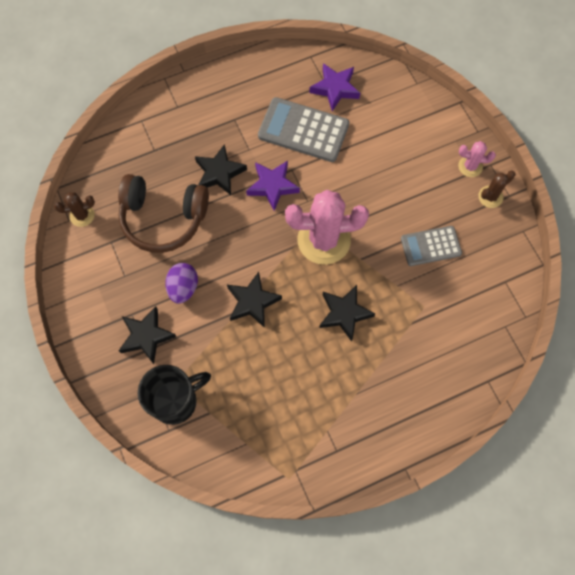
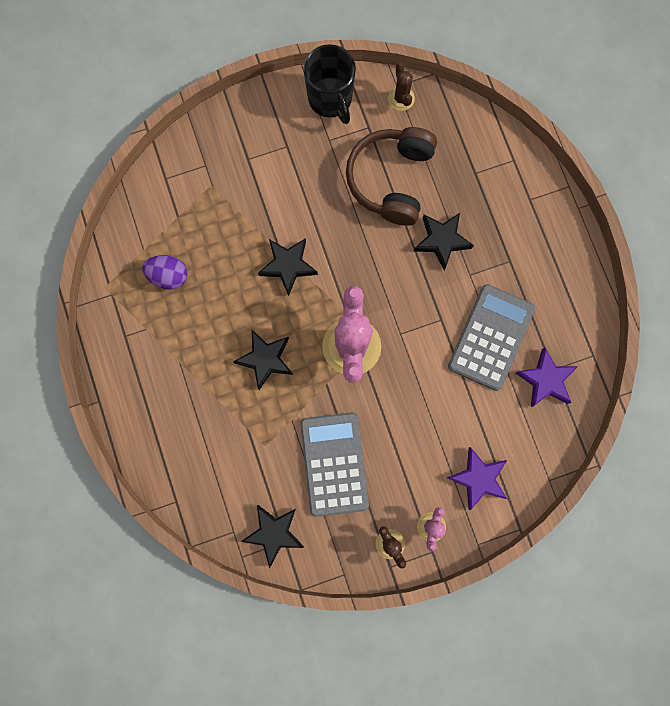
camera: 95 degrees right, 10 degrees up
(146, 336) = (262, 160): black star -> black star (274, 533)
(176, 401) = (193, 185): black mug -> black mug (330, 99)
(183, 288) = (310, 197): purple egg -> purple egg (169, 276)
(272, 186) = (421, 297): purple star -> purple star (478, 478)
(430, 246) = (334, 464): grey calculator -> grey calculator, size x1.58

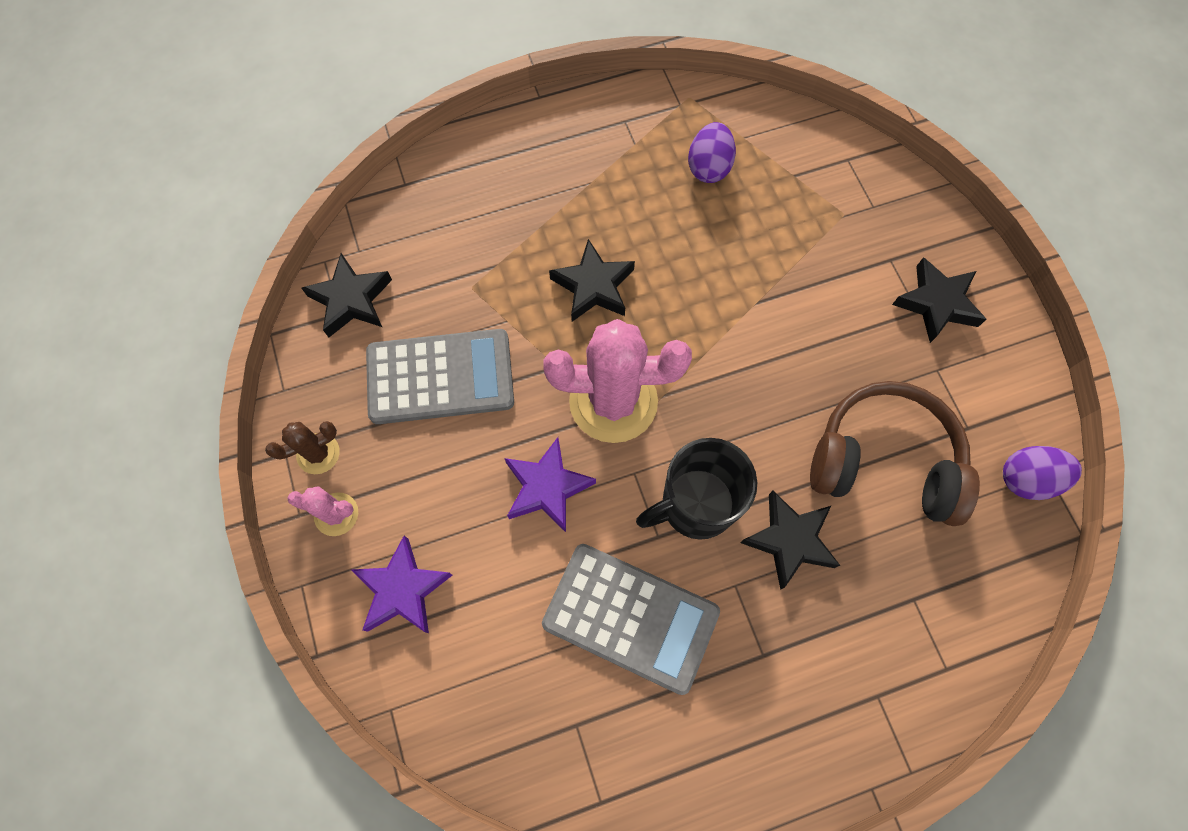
camera: 90 degrees right, 10 degrees down
(288, 266) = (732, 314): black star -> black star (937, 303)
(330, 99) = (1004, 372): black mug -> black mug (695, 505)
(401, 98) = (1026, 479): brown cactus -> purple egg
(545, 380) = (558, 711): purple star -> purple star (547, 487)

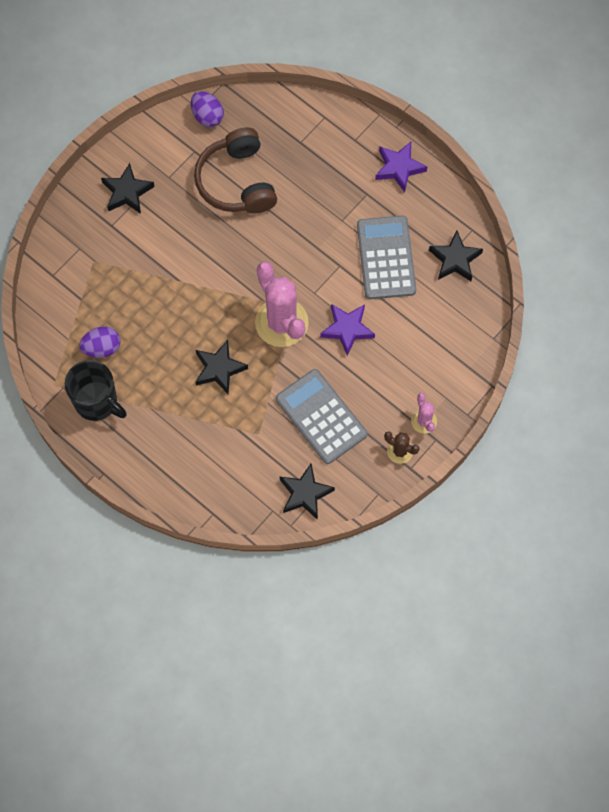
camera: 120 degrees left, 0 degrees up
(403, 589) = (438, 366): purple star -> purple star (399, 168)
(695, 505) = (313, 256): black mug -> black mug (97, 402)
(789, 540) = (304, 206): black star -> black star (455, 259)

